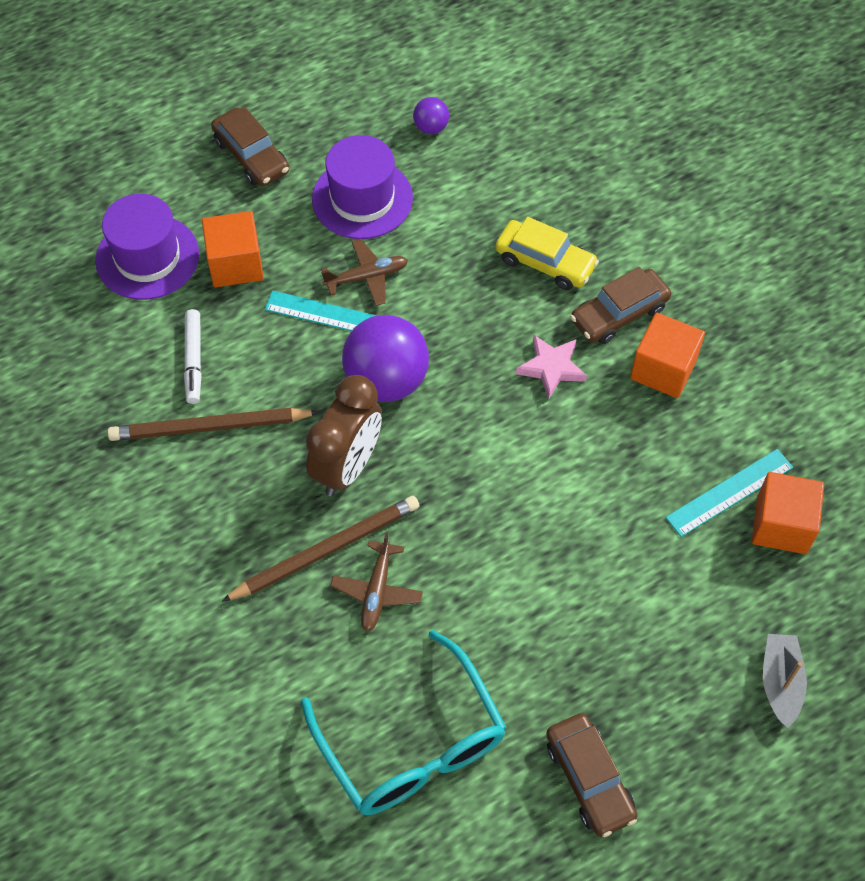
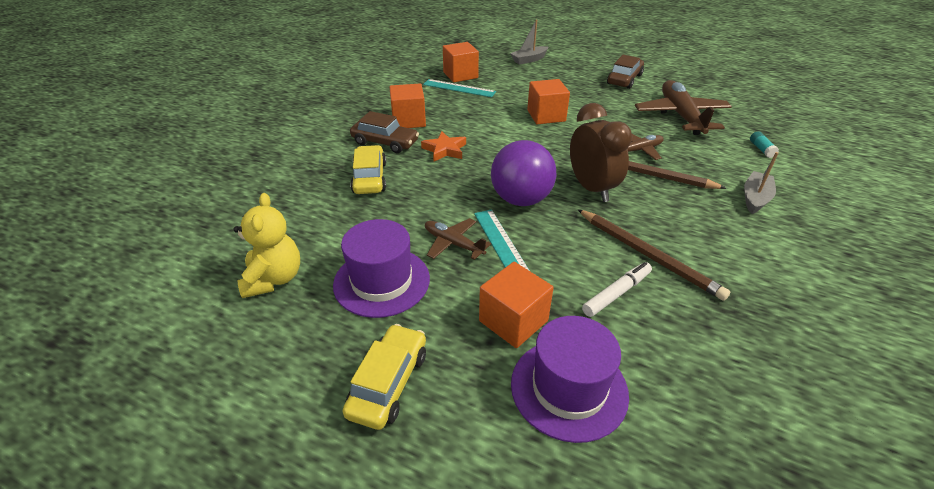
camera: 125 degrees left, 20 degrees down
(185, 626) = (755, 198): none -> grey boat
(251, 156) = (388, 383): brown car -> yellow car
(251, 758) = (761, 149): none -> turquoise glue stick
(347, 466) = (591, 188): brown clock -> brown clock turned 75 degrees clockwise
(412, 744) = (680, 116): turquoise glasses -> brown plane
(431, 127) = (274, 279): purple ball -> yellow teddy bear
(551, 368) = (445, 150): pink star -> orange star
(552, 550) = (546, 116): none -> orange cube

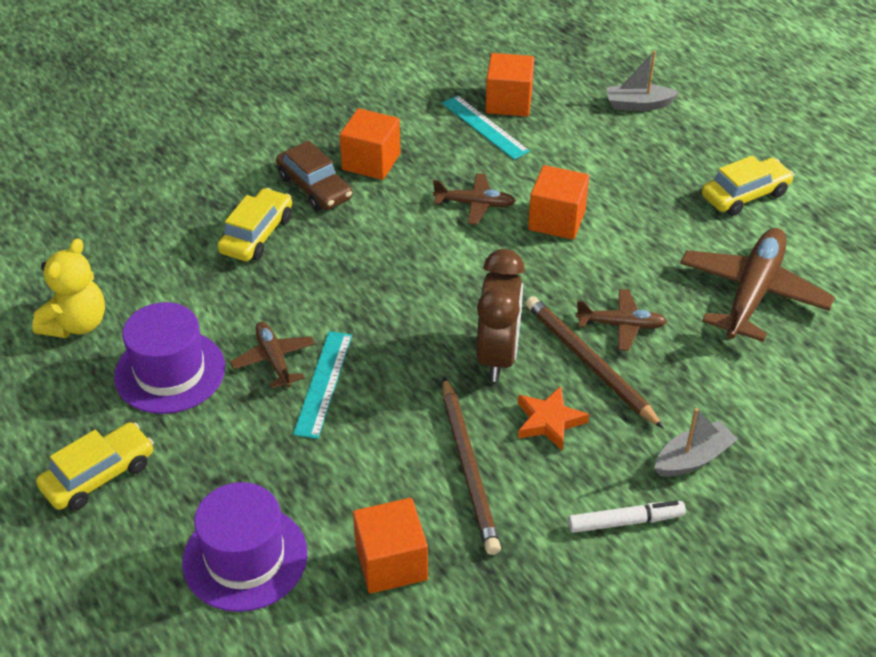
camera: 30 degrees right, 5 degrees up
(445, 150) = (375, 226): orange star -> orange star (549, 421)
(492, 122) = (475, 204): none -> brown plane
(513, 321) = (256, 471): orange cube -> orange cube (391, 562)
(521, 199) = (398, 335): purple ball -> none
(616, 293) = (386, 493): white marker -> white marker (625, 522)
(624, 79) = (745, 195): brown car -> yellow car
(761, 149) = (802, 394): turquoise glue stick -> none

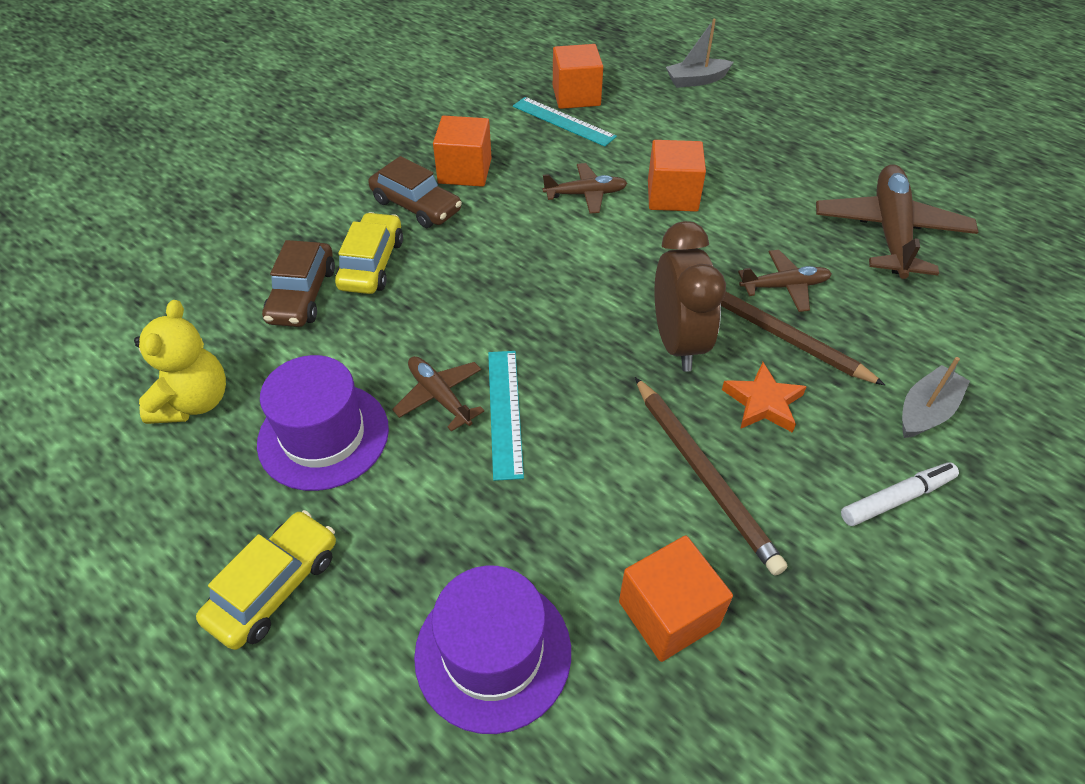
camera: 15 degrees left, 5 degrees up
(189, 251) = (302, 295): none -> brown car
(745, 195) = (833, 143): yellow car -> none

